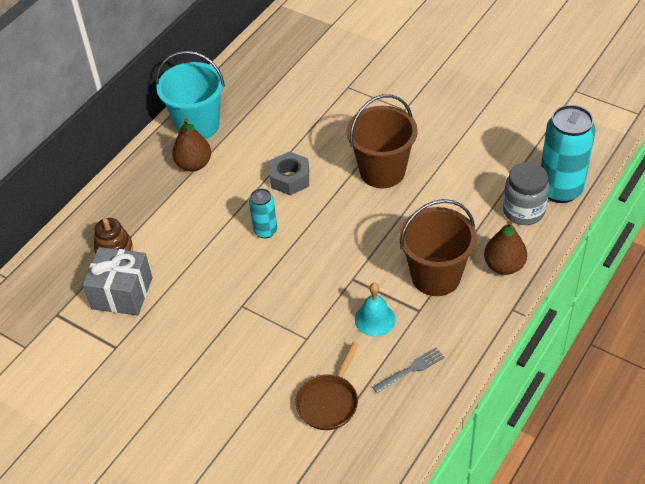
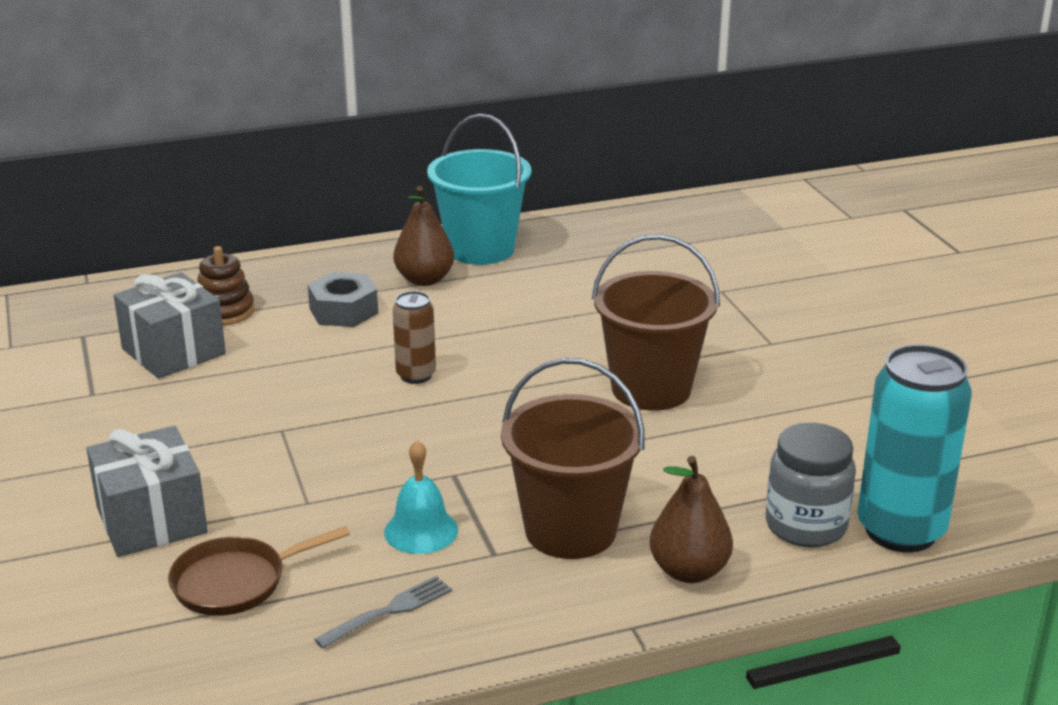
camera: 35 degrees right, 20 degrees down
(247, 397) = (151, 520): none -> grey gift
(265, 231) = (416, 375): turquoise can -> brown can
(290, 179) = (519, 342): grey nut -> grey nut (343, 311)
(411, 369) = (389, 611): grey fork -> grey fork turned 45 degrees counterclockwise

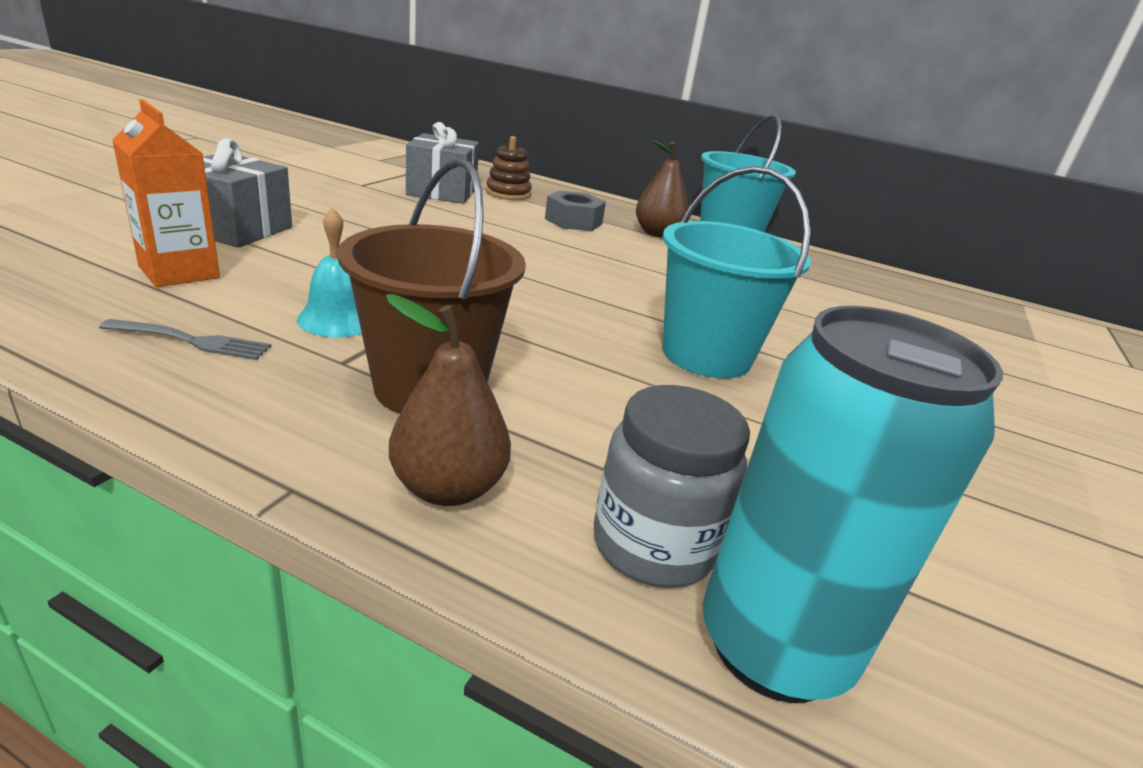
camera: 40 degrees right, 0 degrees up
(236, 582) = (179, 272): brown pan -> orange carton
(416, 375) = (544, 260): brown can -> none
(651, 389) = (706, 355): brown bucket -> turquoise bucket

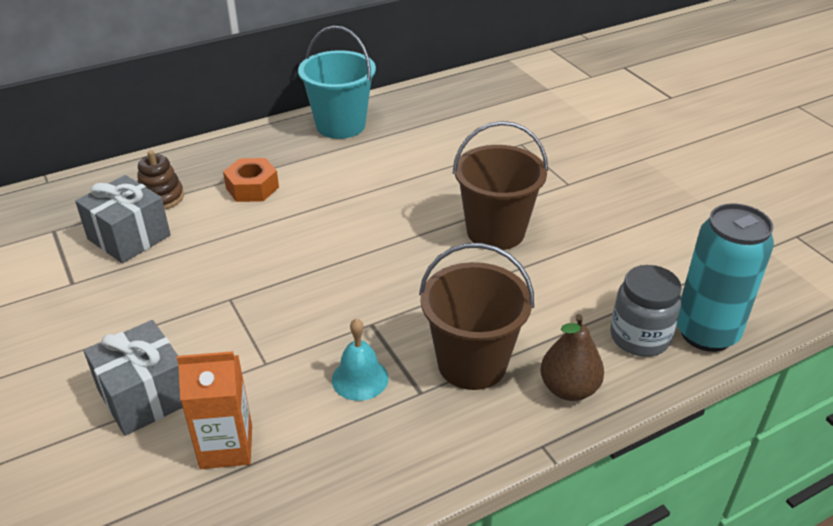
camera: 50 degrees left, 10 degrees up
(192, 341) = (354, 457): grey fork -> none
(573, 221) = (252, 188): grey nut -> orange nut
(657, 234) = (306, 155): brown pear -> none
(706, 355) = (495, 231): turquoise bucket -> brown bucket

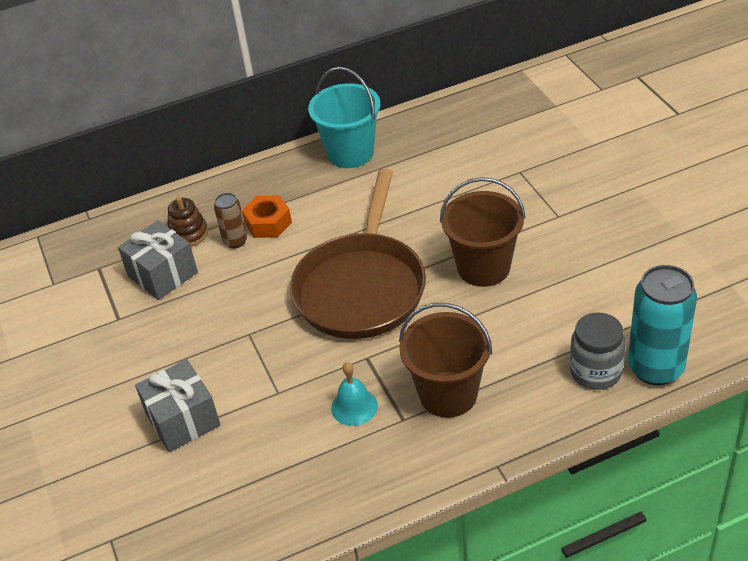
camera: 10 degrees right, 5 degrees up
(215, 205) = (235, 241): none -> brown can
(226, 447) = (247, 462): orange carton -> none
(360, 251) = (361, 287): none -> brown pan
(568, 389) = (526, 418): brown pear -> none

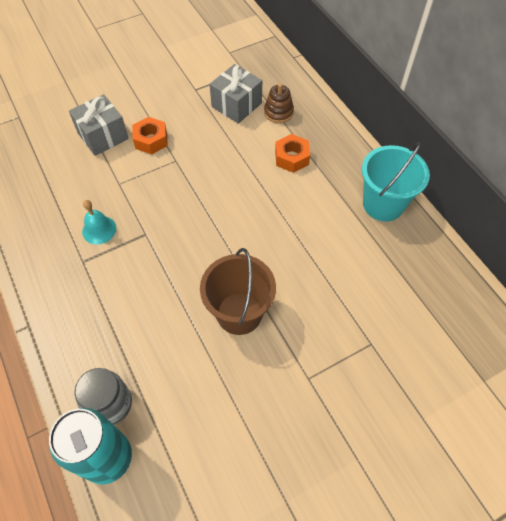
camera: 80 degrees right, 15 degrees up
(205, 362) = (151, 140): none -> orange nut
(235, 241) = (271, 140): brown can -> none
(361, 287) = (219, 225): brown pan -> none
(448, 394) = (102, 290): brown bucket -> none

